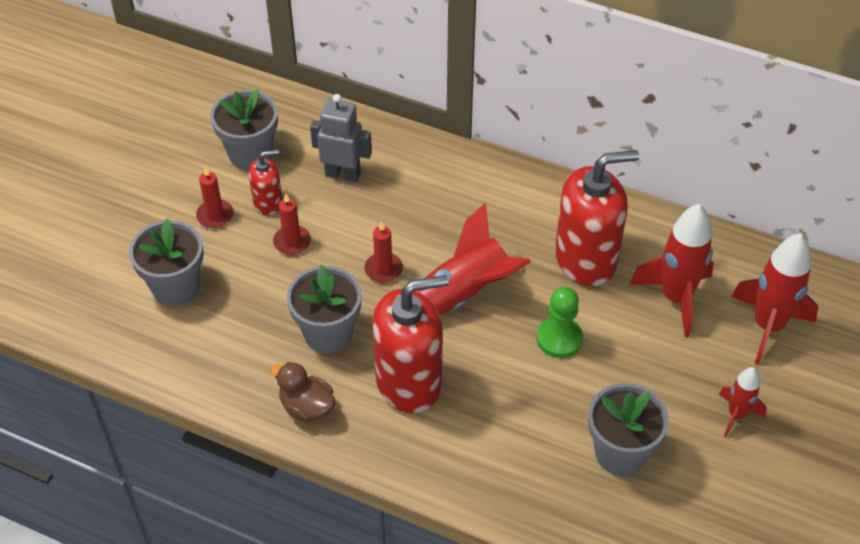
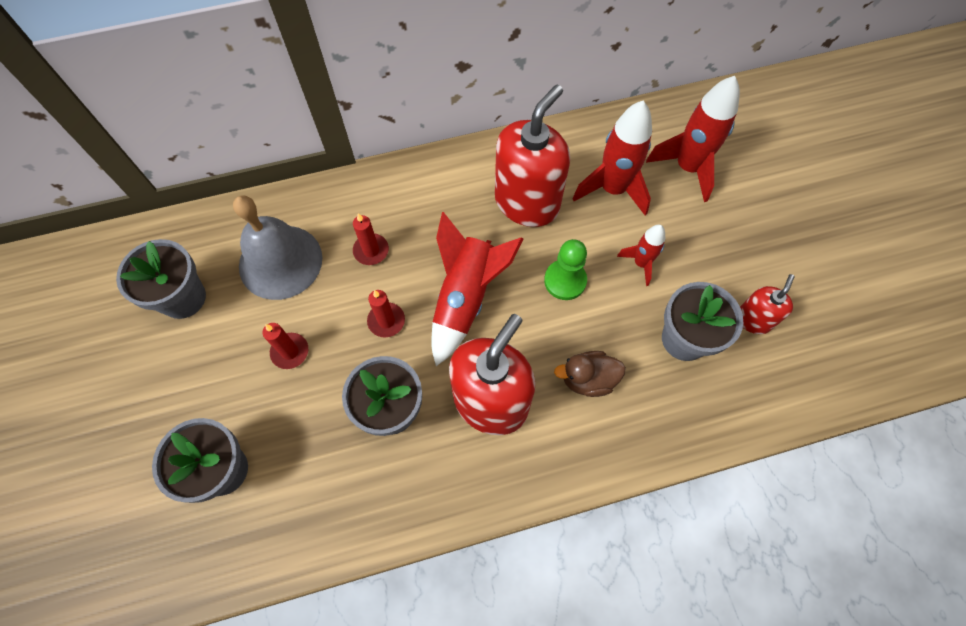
camera: 40 degrees left, 15 degrees up
(215, 215) = (200, 376): red candle -> red candle (371, 250)
(268, 203) = (238, 331): red soap dispenser -> red soap dispenser (753, 320)
(307, 407) = (432, 490): brown duck -> brown duck (588, 379)
(343, 174) = (280, 261): grey robot -> grey bell
(736, 415) = (728, 250): red rocket -> red rocket (641, 263)

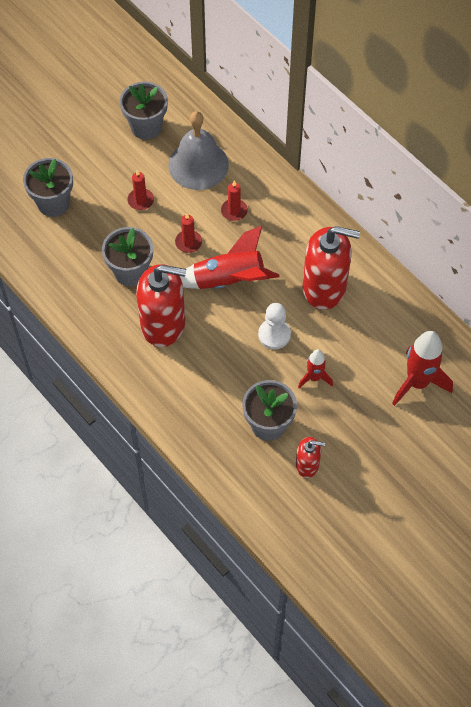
camera: 65 degrees right, 5 degrees down
(565, 280) = (274, 335): green pawn -> white pawn
(588, 379) = (207, 374): brown duck -> none
(612, 189) = (368, 338): red rocket -> none

